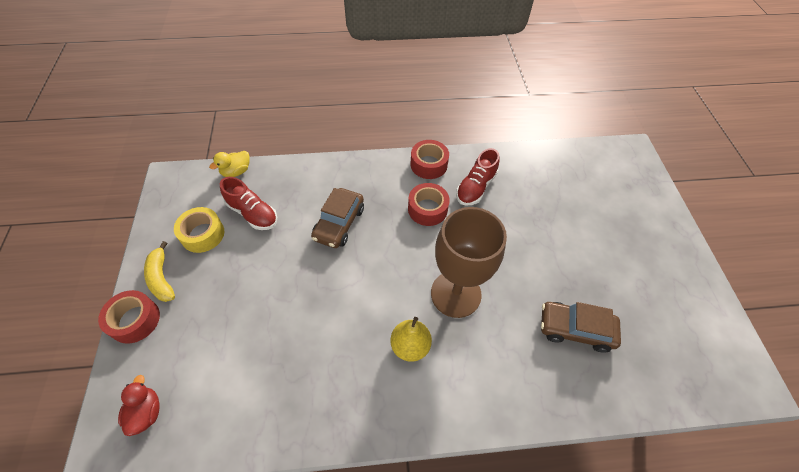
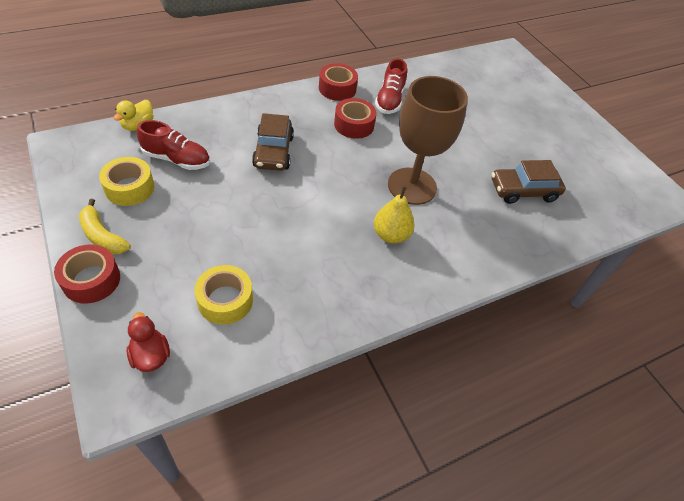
camera: 25 degrees left, 5 degrees down
(229, 374) = (225, 300): none -> yellow tape

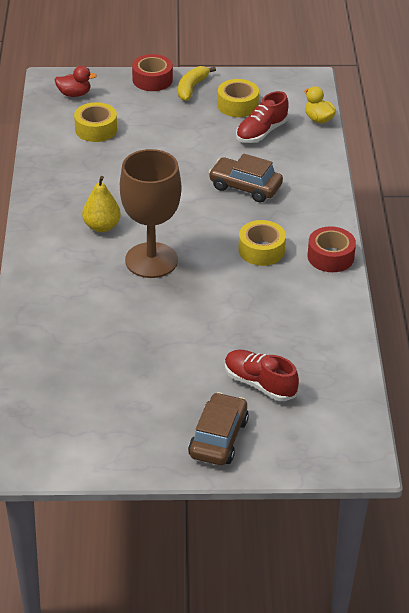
camera: 120 degrees right, 10 degrees down
(102, 236) = (192, 88): yellow banana -> yellow banana turned 45 degrees counterclockwise
(354, 125) = (261, 250): red tape -> yellow tape
(389, 100) = (293, 292): red shoe -> red shoe (259, 384)
(523, 191) = (98, 339): brown car -> brown car (218, 438)

